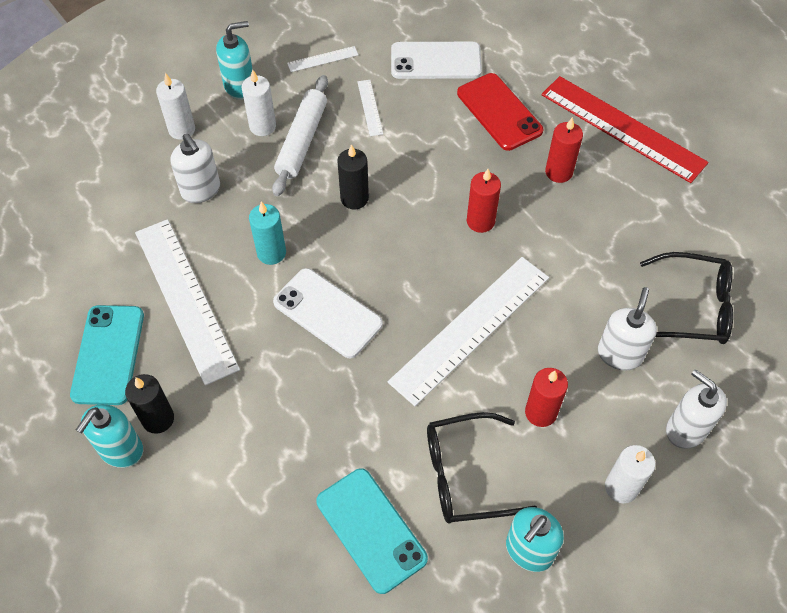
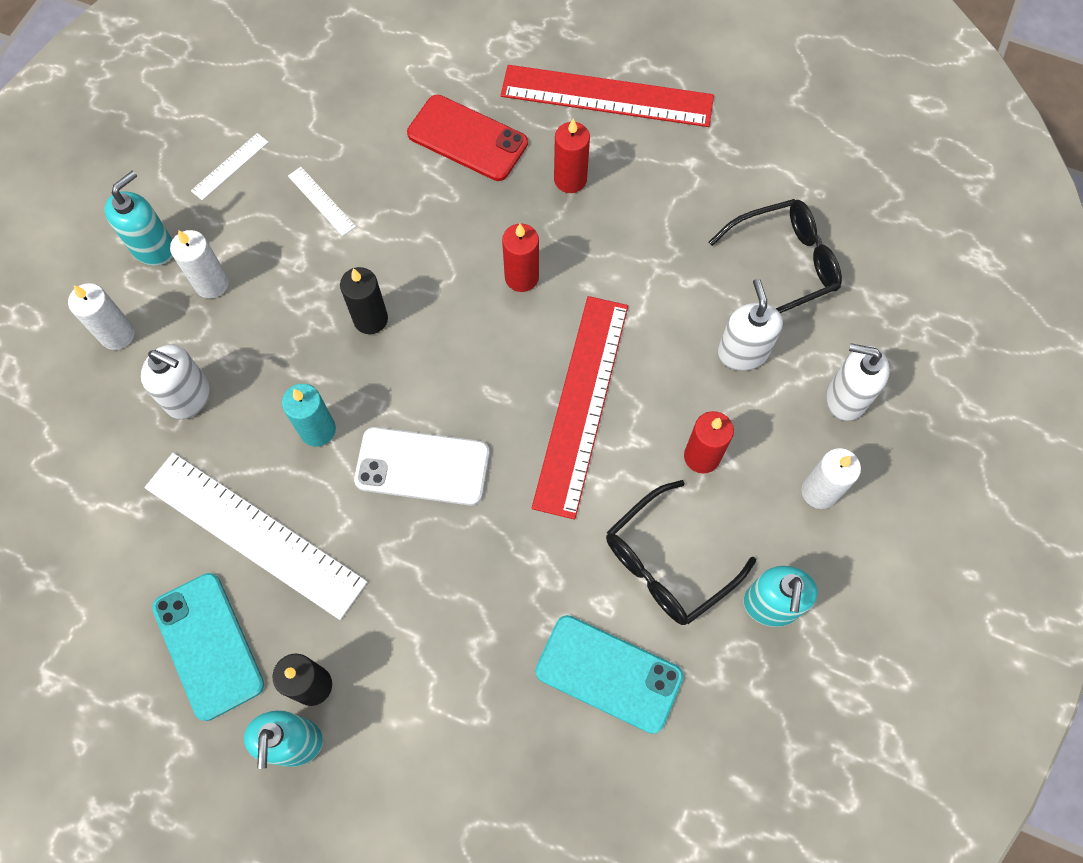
camera: 30 degrees left, 10 degrees up
(302, 141) = (268, 279): white rolling pin -> none
(435, 61) = (361, 109): white phone -> none
(471, 329) = (582, 404): white ruler -> red ruler

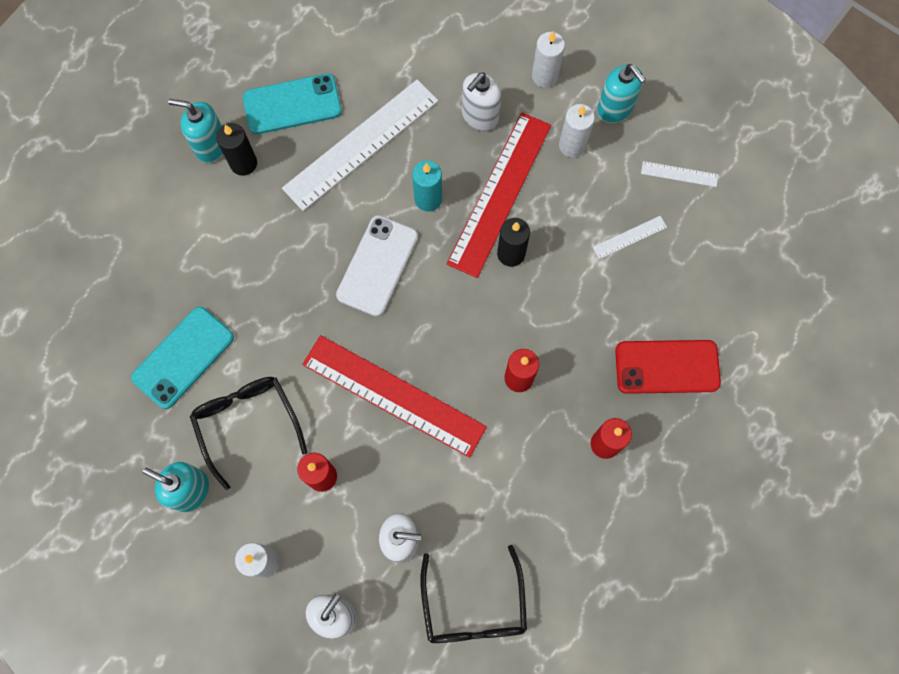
camera: 105 degrees right, 5 degrees up
(230, 166) = (679, 174): white ruler -> white ruler turned 45 degrees counterclockwise
(467, 138) = (667, 367): red phone -> red phone turned 45 degrees clockwise
(607, 97) = (687, 502): red ruler -> red ruler (499, 193)

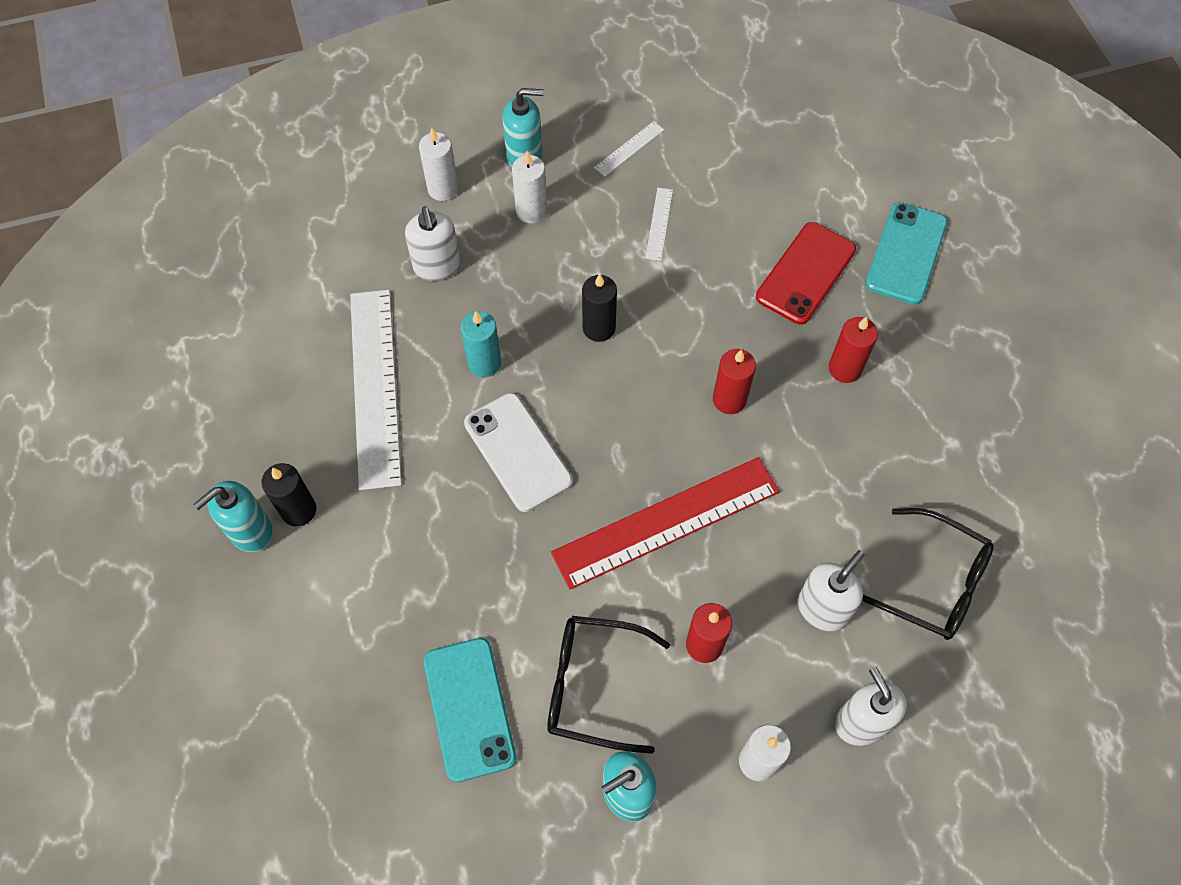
camera: 55 degrees left, 10 degrees down
(292, 104) = (274, 422): turquoise phone -> turquoise phone (906, 253)
(499, 193) = (529, 299): red ruler -> none

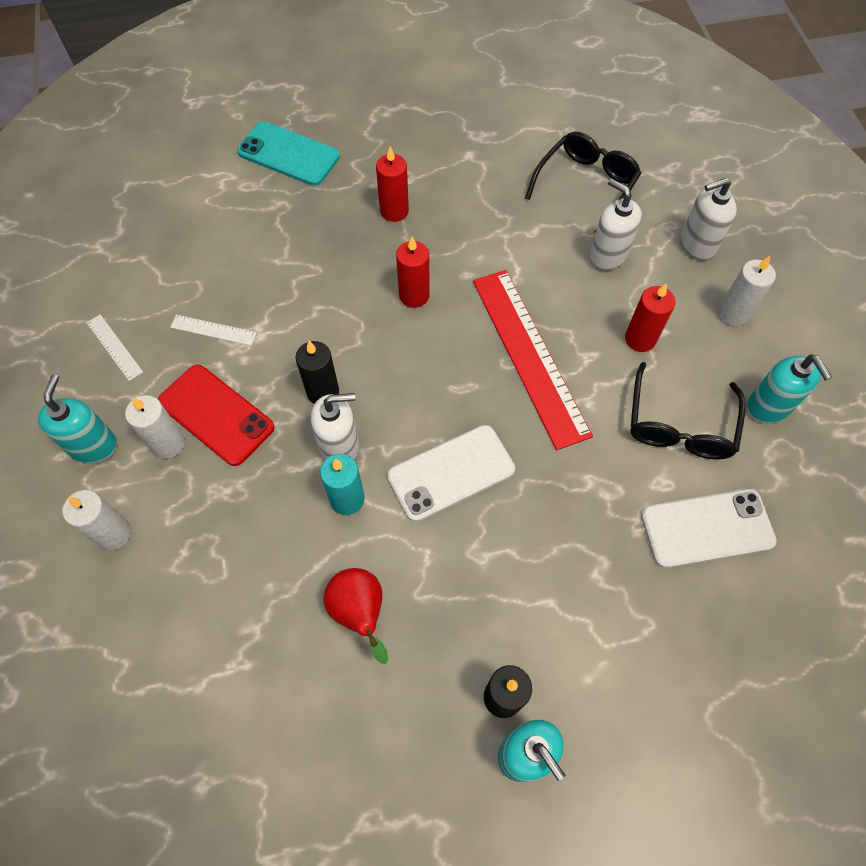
camera: 85 degrees left, 0 degrees up
(375, 386) = (360, 612): white ruler -> red pear
(437, 266) = (218, 543): white soap dispenser -> white soap dispenser (340, 446)
(469, 708) = (707, 528): turquoise phone -> white phone
(806, 273) = (294, 224): red phone -> red phone (216, 415)

